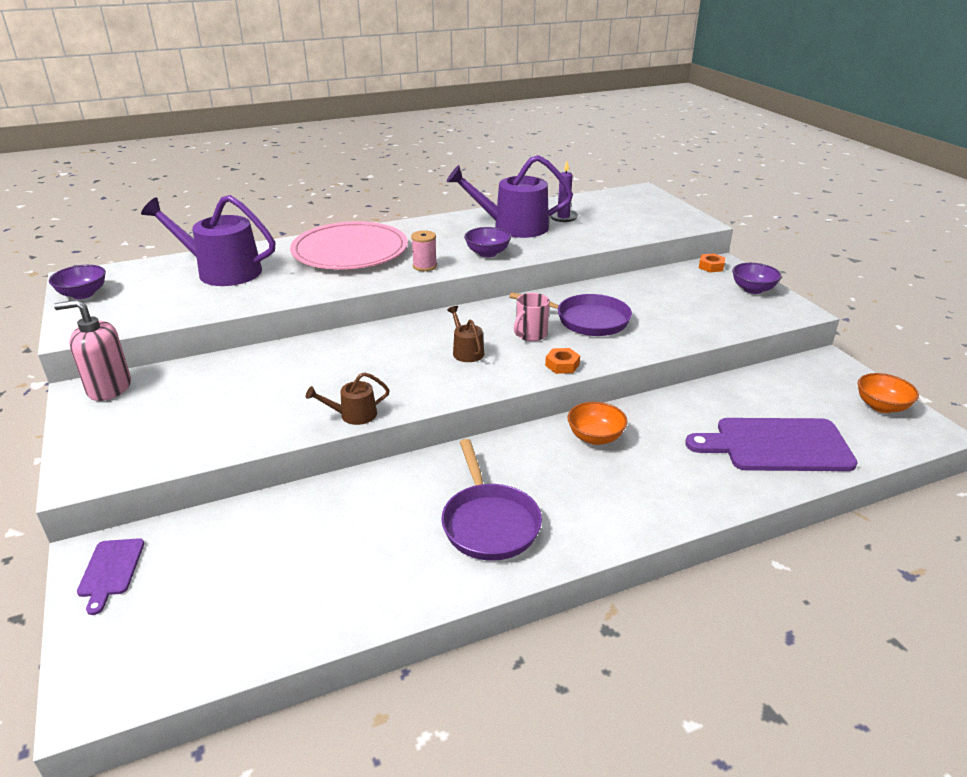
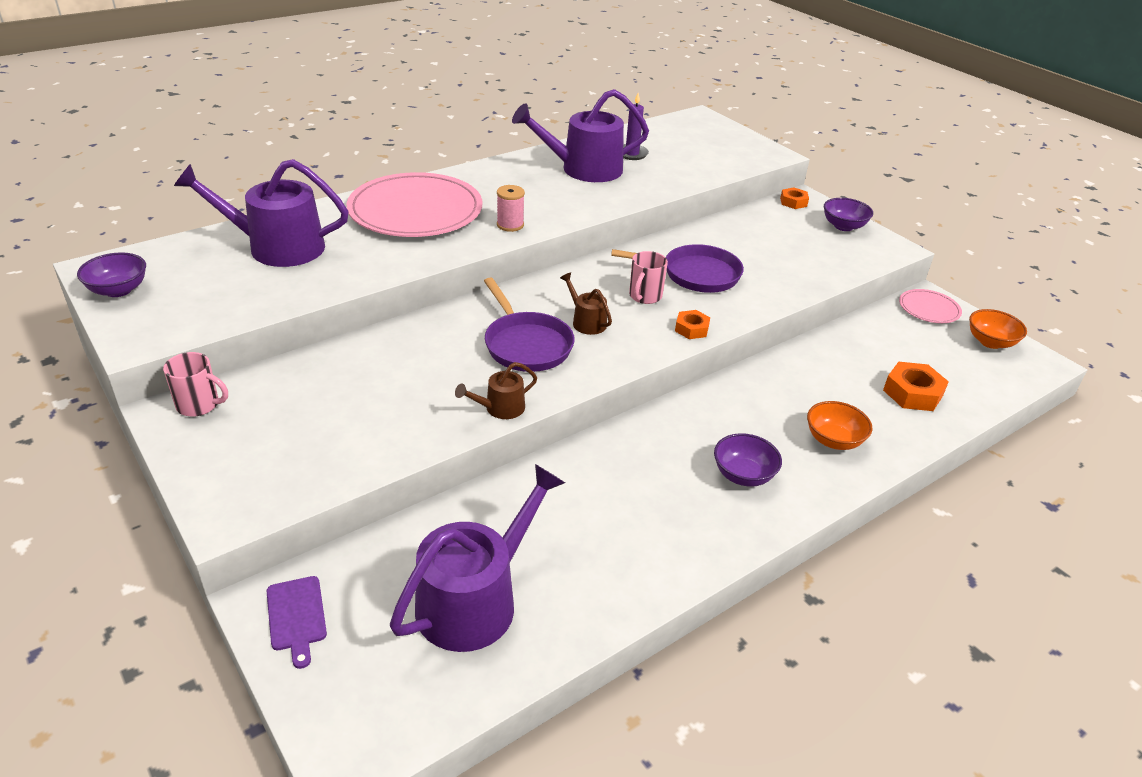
camera: 15 degrees left, 5 degrees up
(109, 388) = (199, 405): pink soap dispenser -> pink mug
(268, 579) = (475, 600): none -> purple watering can
(487, 253) = (571, 204): purple bowl -> purple bowl (743, 475)
(489, 523) = (674, 508): purple pan -> purple pan (526, 345)
(595, 437) = (741, 403): orange bowl -> orange bowl (833, 440)
(777, 445) = (912, 393): purple cutting board -> orange nut
(825, 371) = (929, 309): none -> pink plate

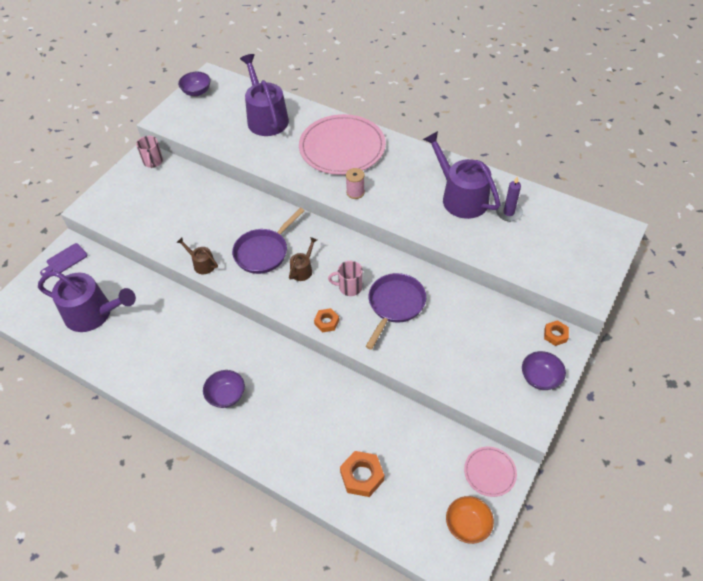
camera: 70 degrees right, 15 degrees up
(695, 274) = (395, 305): purple pan -> purple pan turned 135 degrees counterclockwise
(833, 440) = (282, 436): orange bowl -> none

